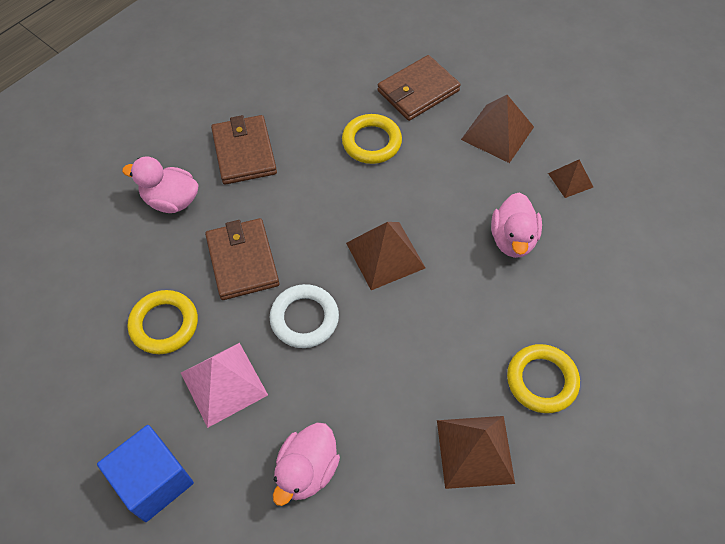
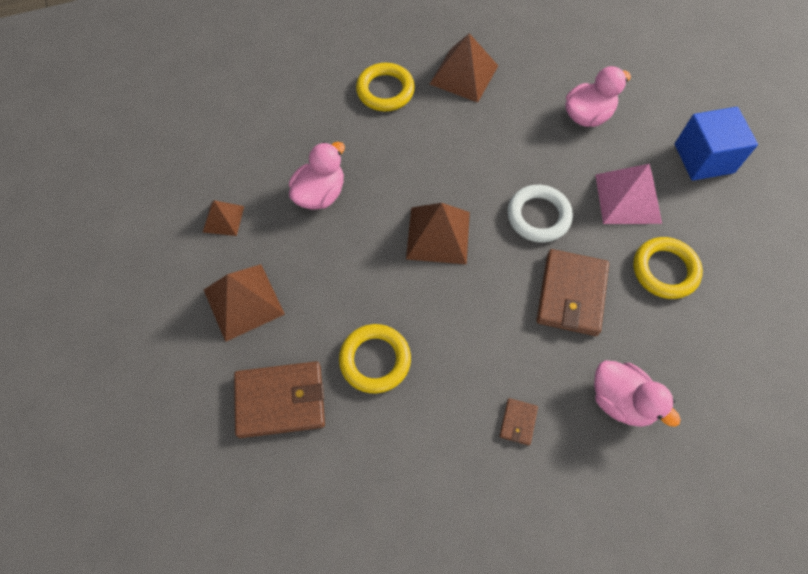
camera: 150 degrees left, 5 degrees up
(244, 152) = (518, 422): brown wallet -> brown wallet, size x0.46

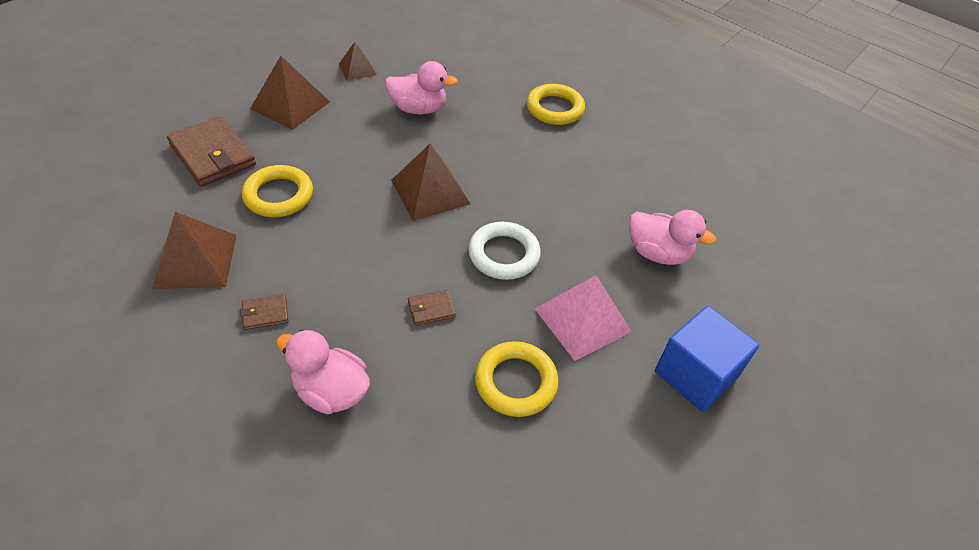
camera: 55 degrees right, 15 degrees down
(464, 74) = (619, 149): brown pyramid -> brown pyramid (196, 260)
(571, 294) = (431, 309): brown wallet -> brown wallet, size x0.46
(621, 400) = (331, 391): pink duck -> pink duck turned 105 degrees clockwise

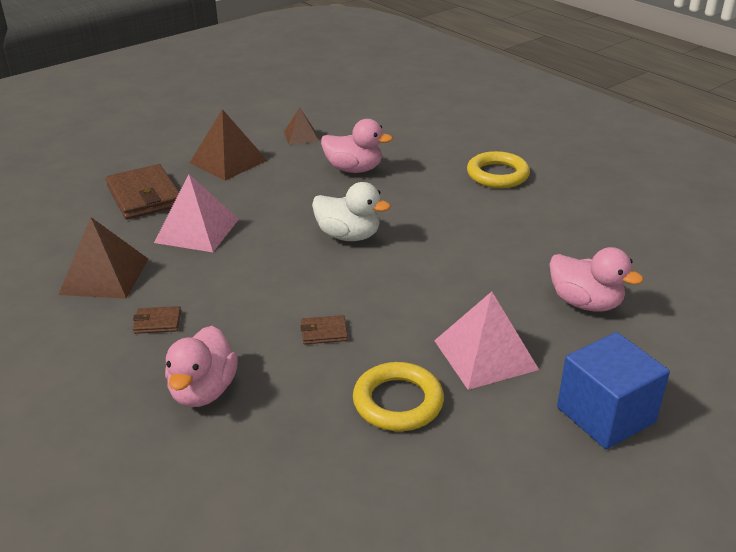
camera: 15 degrees right, 15 degrees down
(278, 195) = (197, 230): yellow ring -> pink pyramid
(331, 391) = (203, 391): pink duck -> pink duck turned 120 degrees counterclockwise
(430, 192) = (348, 236): brown pyramid -> white duck
(504, 254) = (412, 292): white ring -> none

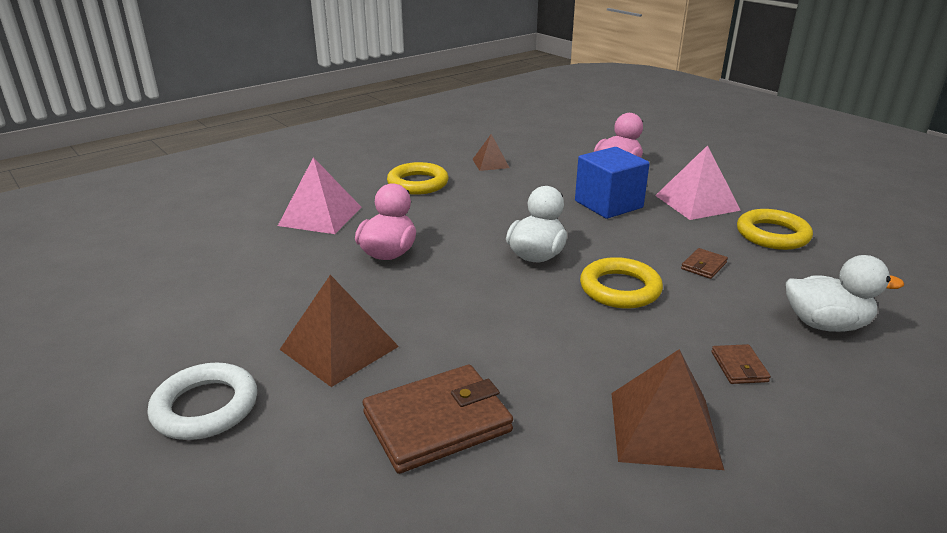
camera: 90 degrees left, 5 degrees down
(183, 131) = (205, 407): none -> white ring
(197, 230) = (535, 358): pink pyramid -> pink pyramid (320, 216)
(203, 391) = (825, 324): pink duck -> white duck
(285, 275) = (620, 289): none -> yellow ring
(301, 136) = (281, 290): brown pyramid -> brown pyramid (490, 163)
(324, 332) = (704, 266): brown wallet -> brown wallet turned 45 degrees clockwise
(605, 415) = (737, 172): blue cube -> blue cube (608, 204)

